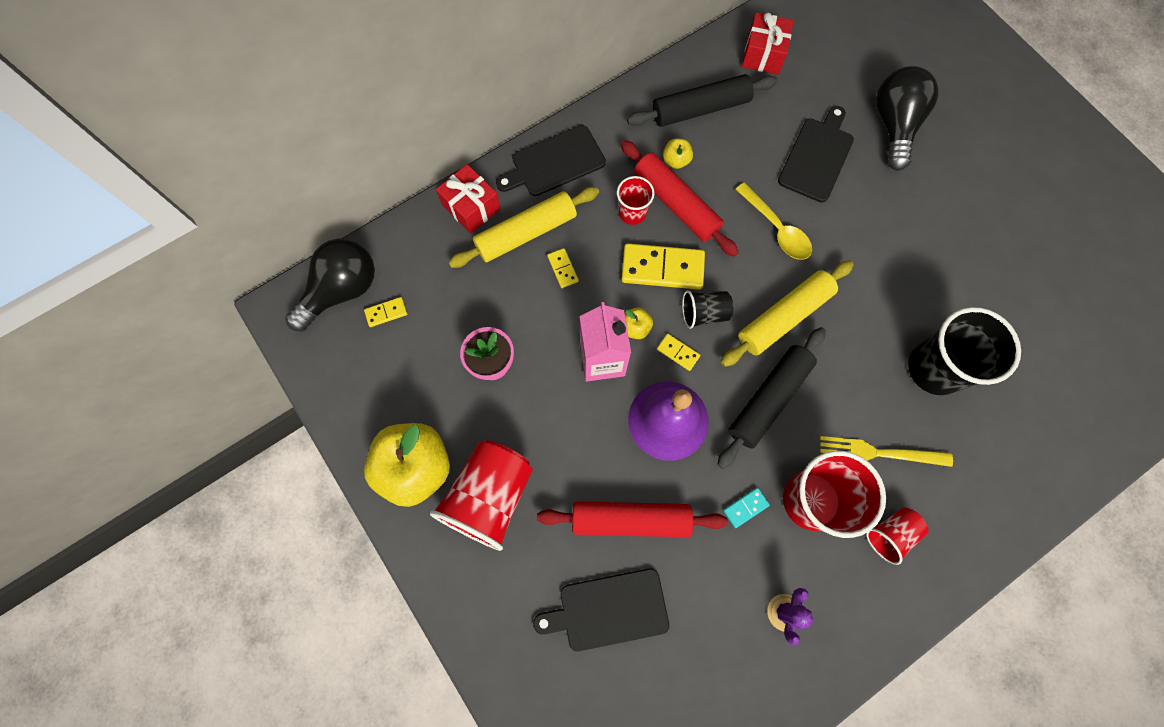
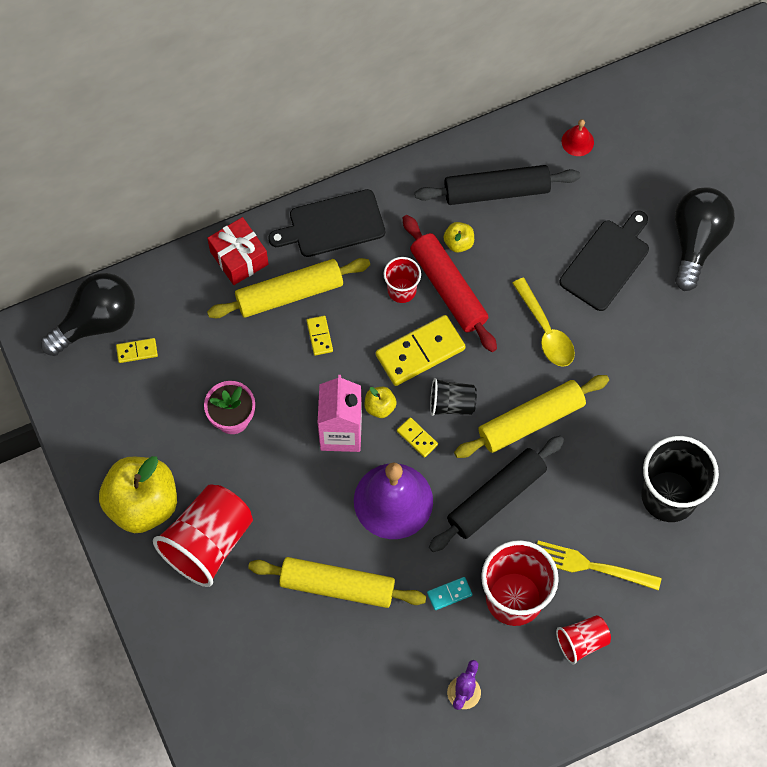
camera: 10 degrees right, 5 degrees down
(608, 610) = (300, 662): black cutting board -> none
(630, 519) = (337, 586): red rolling pin -> yellow rolling pin
(662, 268) = (420, 352): yellow domino -> yellow domino turned 45 degrees counterclockwise
(763, 54) = (577, 141): red gift -> red bell

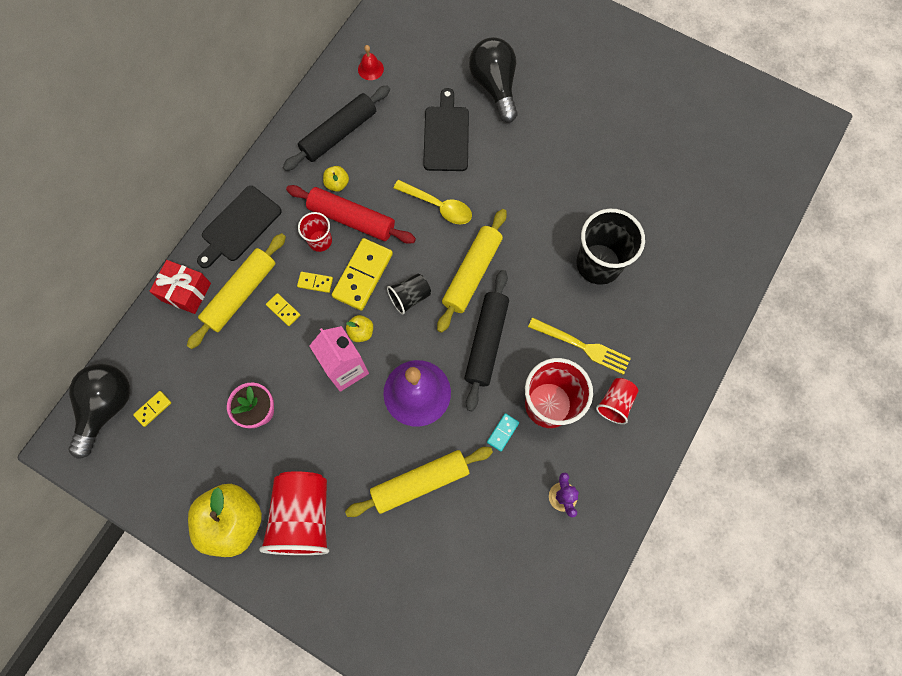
camera: 35 degrees left, 5 degrees up
(417, 438) = (402, 337): yellow domino -> yellow domino (315, 283)
(590, 566) = (583, 346): yellow fork -> yellow fork turned 135 degrees counterclockwise

